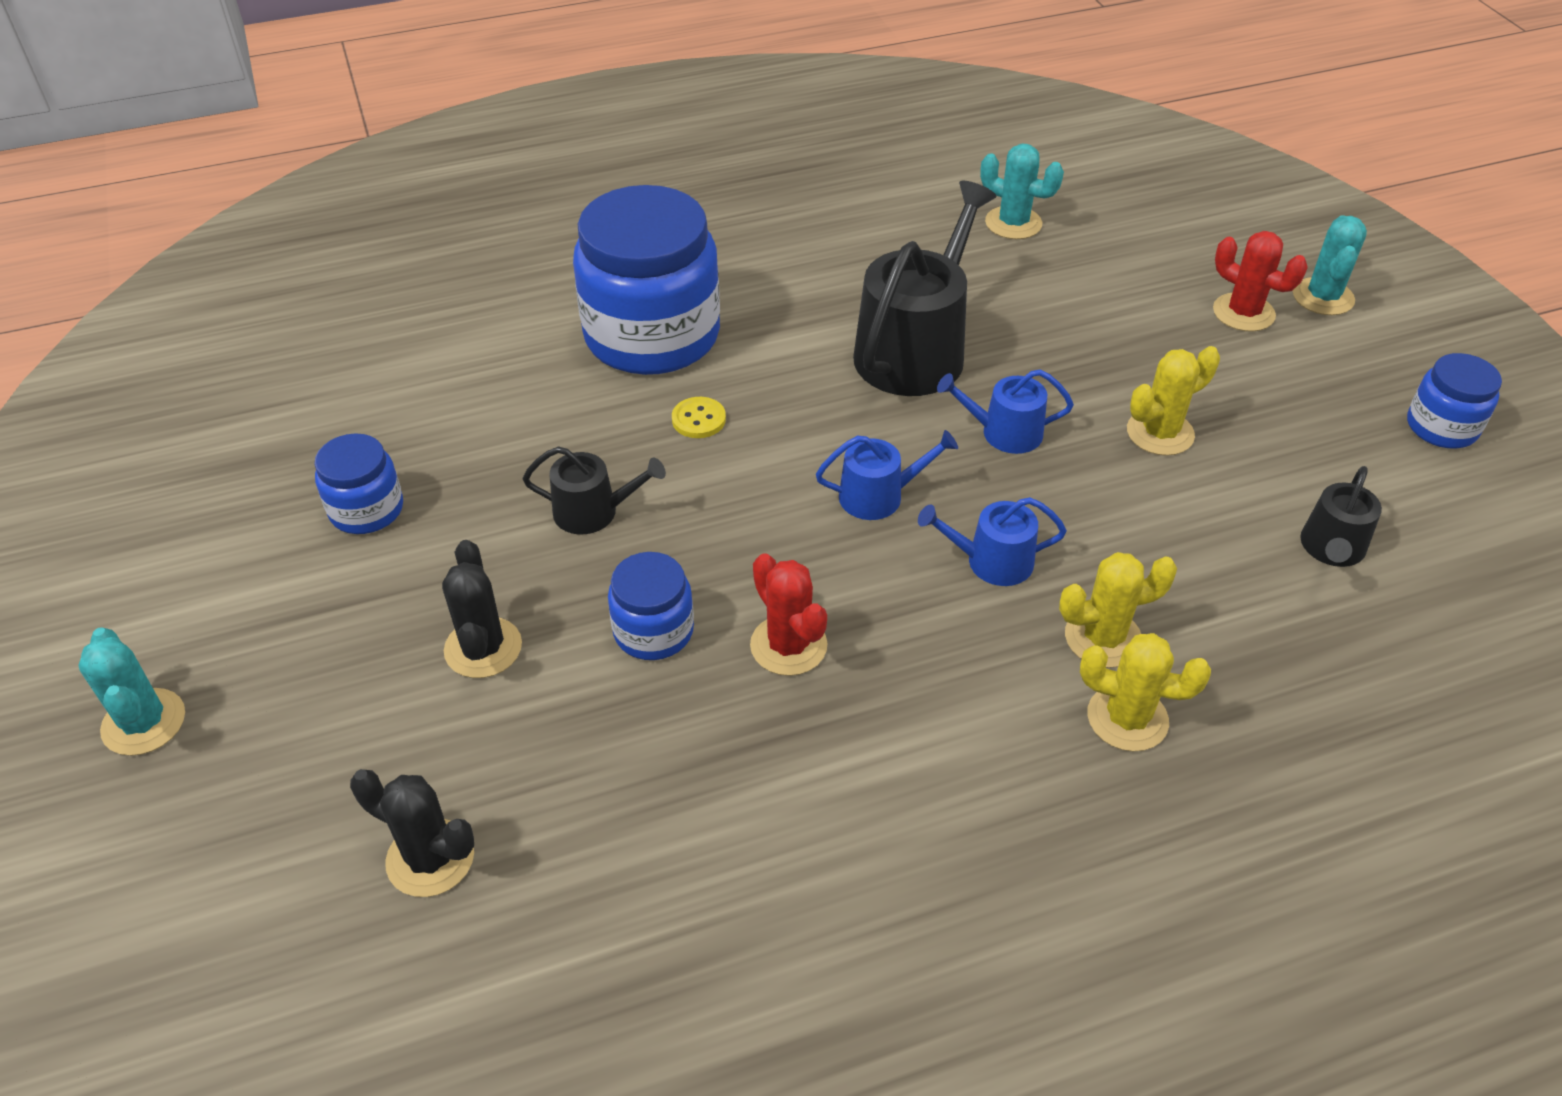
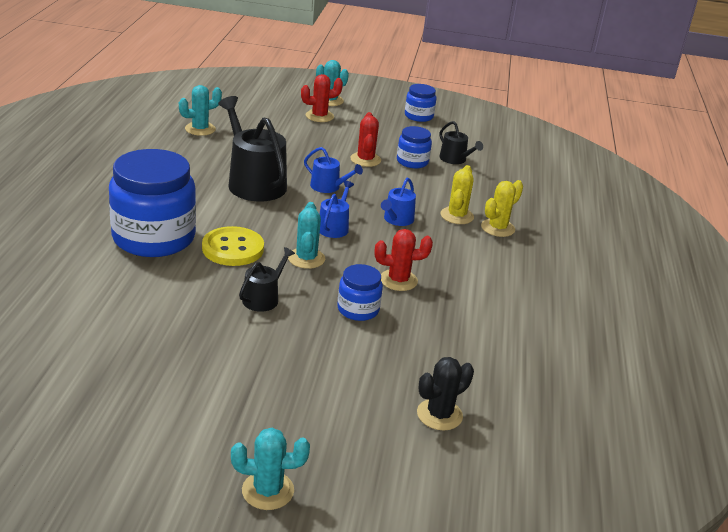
camera: 65 degrees left, 15 degrees down
(366, 510) = (181, 365): blue jar -> blue jar (412, 161)
(483, 648) = (323, 359): black cactus -> none
(698, 419) = (233, 249): yellow button -> yellow button, size x2.01
(748, 507) = (306, 258): none -> turquoise cactus
(1003, 432) = (328, 187): blue watering can -> blue watering can turned 90 degrees counterclockwise
(1160, 433) = (365, 160): yellow cactus -> red cactus

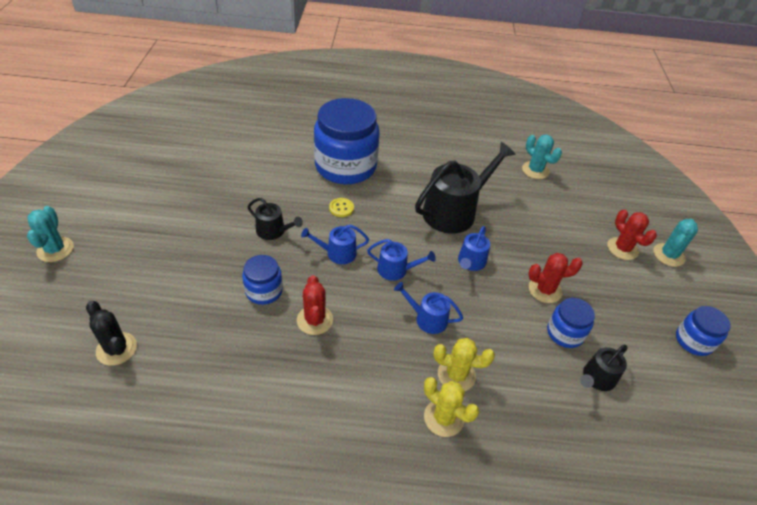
camera: 85 degrees right, 15 degrees up
(233, 249) = (341, 208): yellow button -> yellow button, size x0.50
(306, 258) = (337, 253): turquoise cactus -> blue watering can

